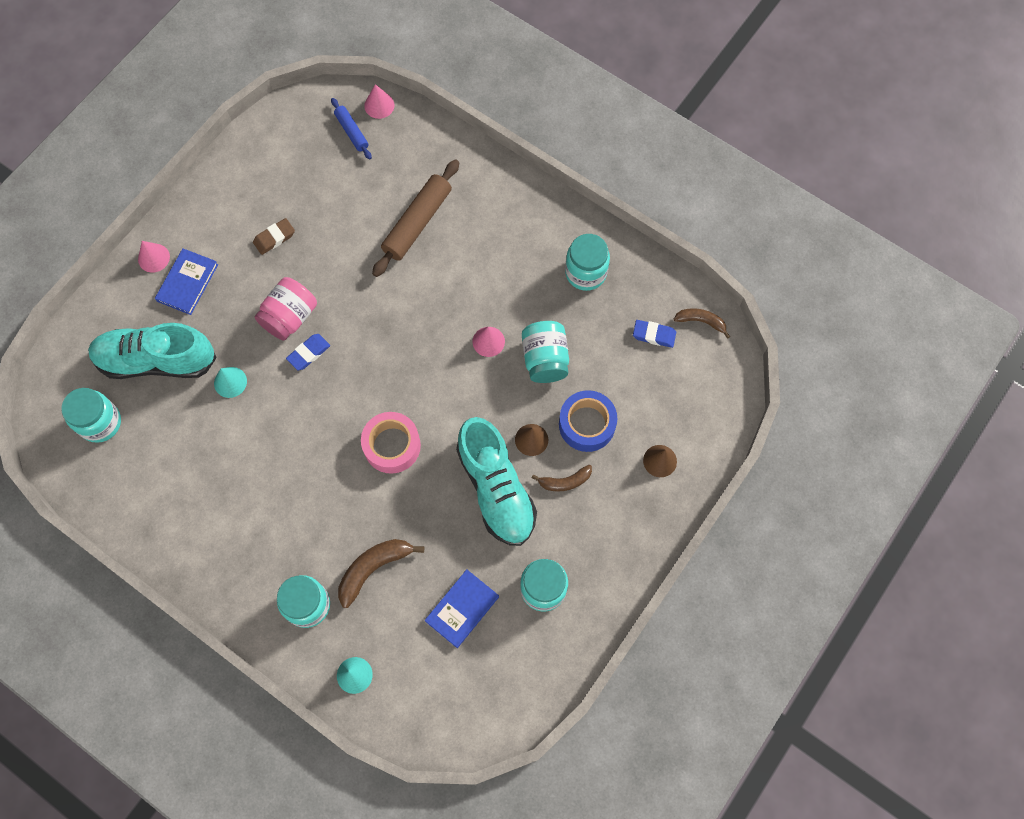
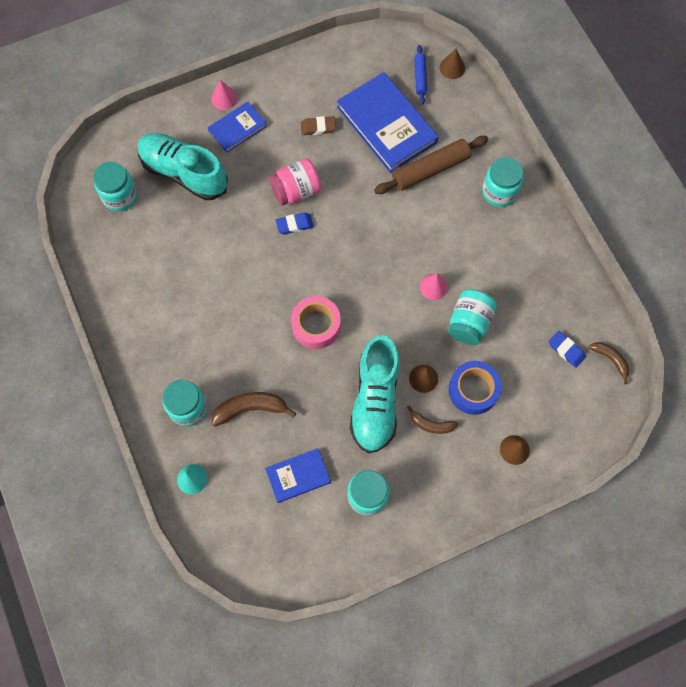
camera: 30 degrees right, 0 degrees up
(230, 382) = (226, 216): turquoise cone -> none
(345, 199) = (386, 125): none -> blue book
(379, 105) = (452, 67): pink cone -> brown cone
(585, 273) = (539, 274): turquoise jar -> turquoise jar (499, 192)

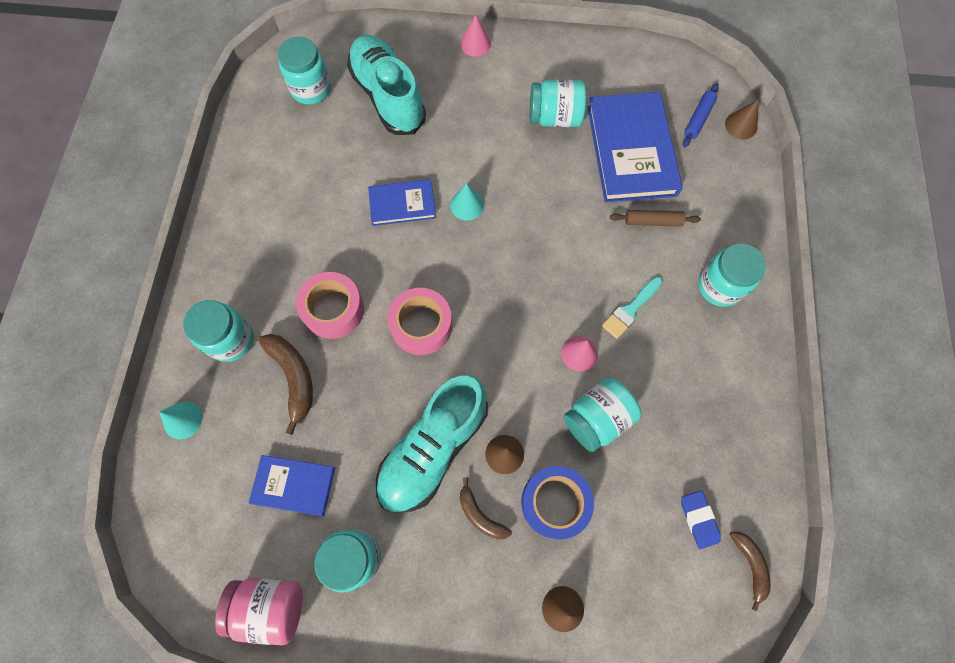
camera: 30 degrees right, 0 degrees up
(237, 128) = (470, 79): blue book -> blue book (402, 204)
(247, 348) = (333, 309): none -> pink tape
(251, 409) = (294, 378): brown banana -> brown banana turned 45 degrees clockwise
(294, 225) = (467, 205): blue eraser -> turquoise cone
(296, 191) = (490, 171): pink jar -> pink jar (270, 606)
(318, 127) = (554, 118): brown eraser -> turquoise jar
(430, 169) = (652, 221): brown rolling pin -> brown rolling pin, size x0.55
(450, 239) = (630, 309): none -> turquoise brush

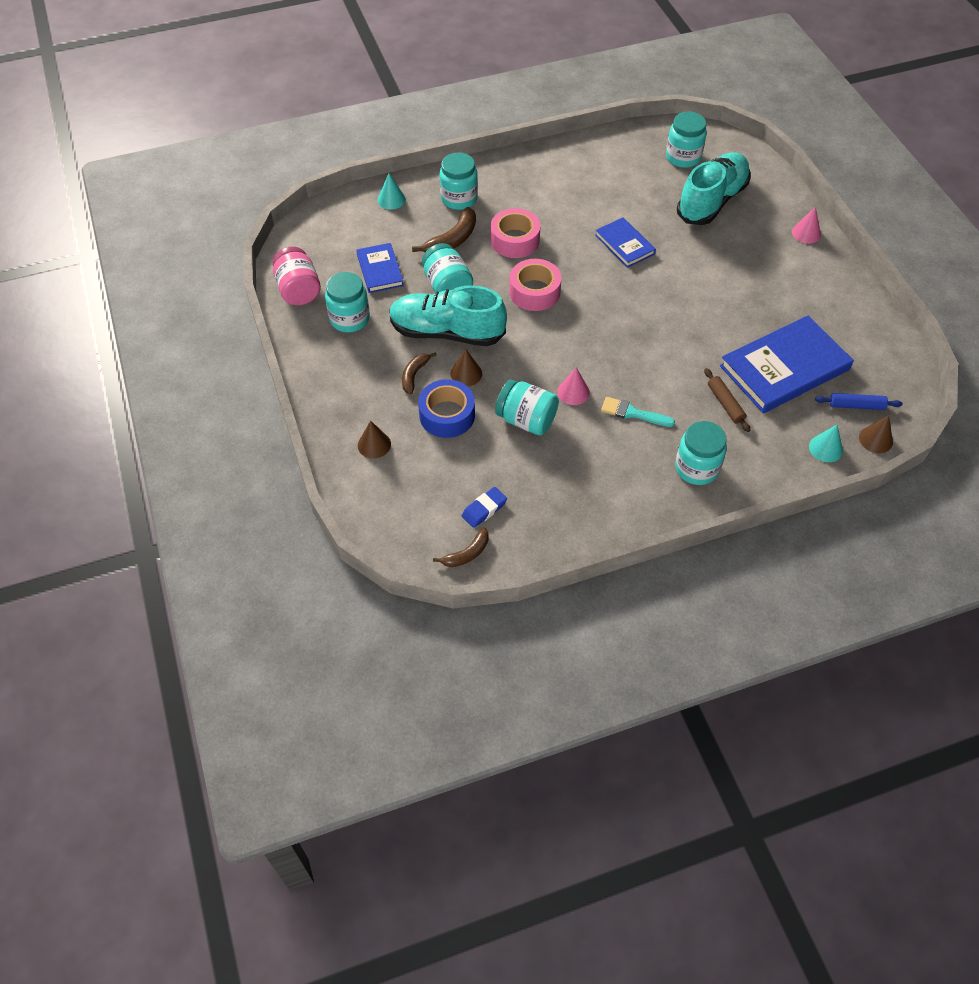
camera: 65 degrees right, 15 degrees down
(467, 205) = (651, 281): turquoise cone -> turquoise cone (825, 448)
(554, 118) = (775, 307): turquoise jar -> turquoise jar (447, 287)

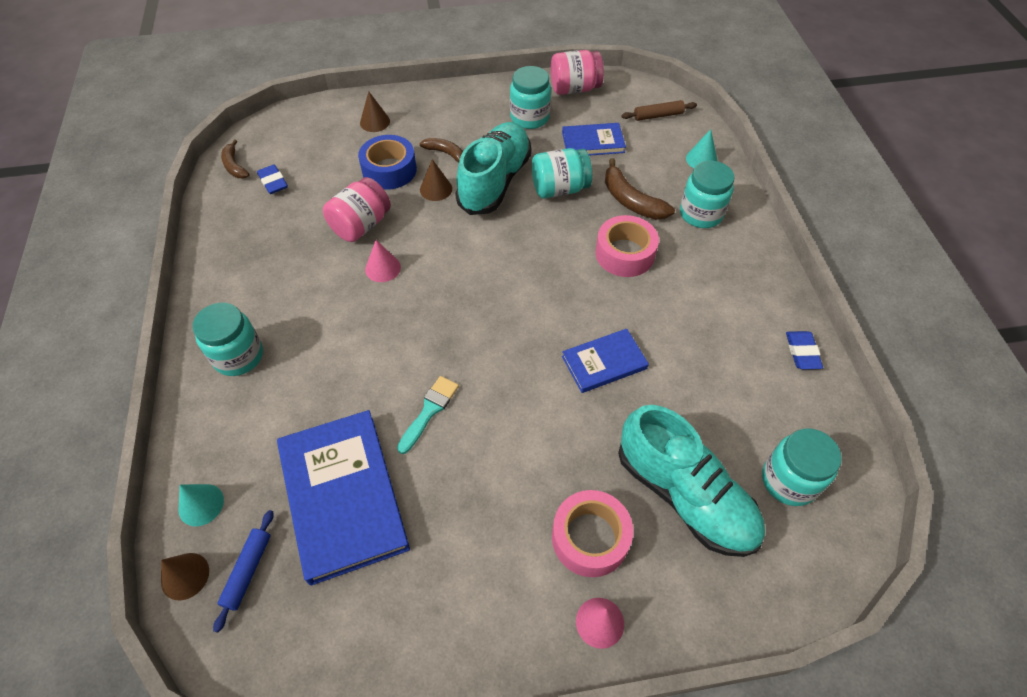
camera: 100 degrees right, 0 degrees up
(526, 420) = (361, 225): turquoise jar -> pink jar
(534, 292) = (537, 259): pink tape -> pink tape (590, 538)
(582, 149) = (802, 352): none -> blue eraser
(633, 413) = (335, 314): turquoise brush -> turquoise brush (429, 411)
(725, 403) = (313, 409): brown rolling pin -> brown rolling pin (658, 115)

